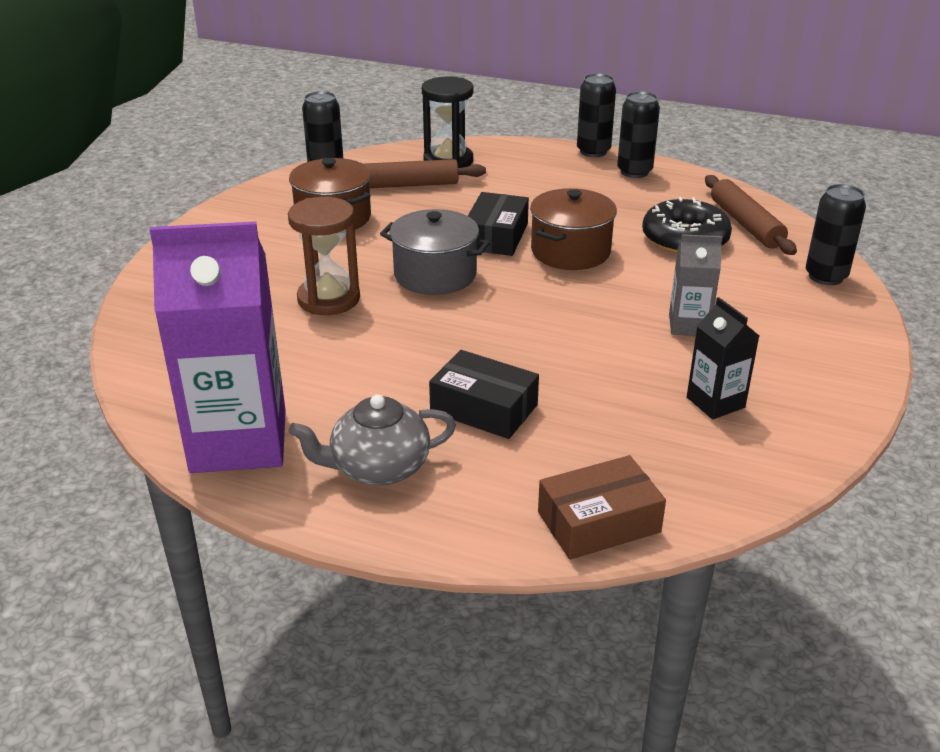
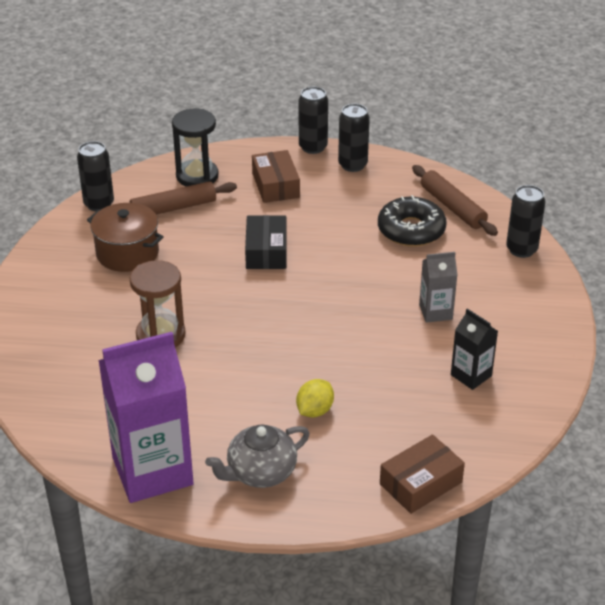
camera: 15 degrees left, 5 degrees up
(435, 275) = (233, 297): grey pot -> none
(484, 408) = (314, 410): black box -> yellow lemon
(535, 179) = (275, 185): none -> brown box
(570, 251) = (329, 257): brown pot -> none

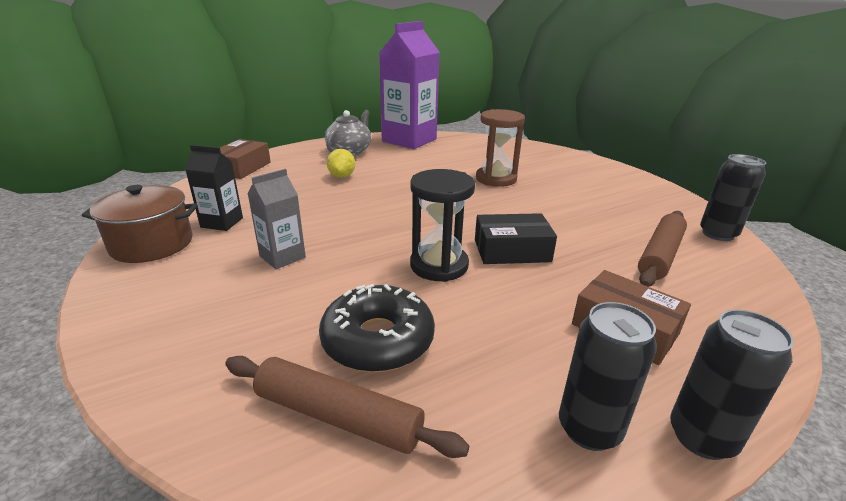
camera: 145 degrees right, 10 degrees down
(127, 253) = (613, 210): brown pot -> brown pot (152, 244)
(197, 176) = (718, 299): black hourglass -> black hourglass (439, 265)
(266, 251) = (512, 250): black box -> black box turned 60 degrees counterclockwise
(521, 249) = (179, 380): black can -> none

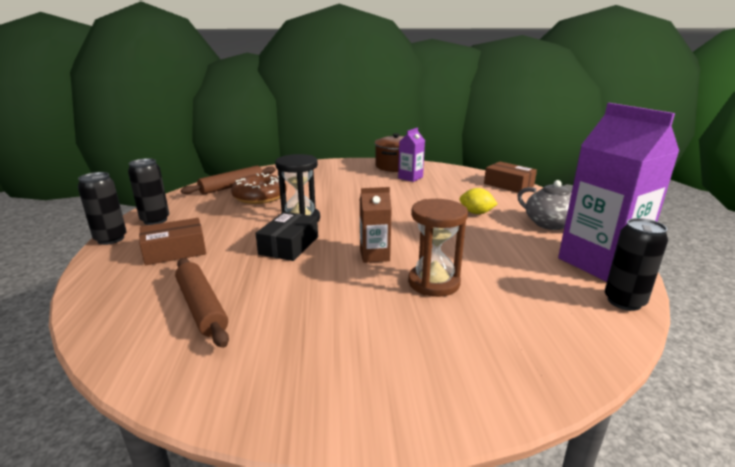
camera: 115 degrees right, 5 degrees down
(222, 222) = (410, 177): black carton -> purple carton
(282, 257) = (354, 187): grey carton -> none
(378, 340) = (260, 196): black donut -> brown donut
(480, 204) = (374, 255): none -> brown carton
(717, 234) = (172, 377): black can -> black can (624, 301)

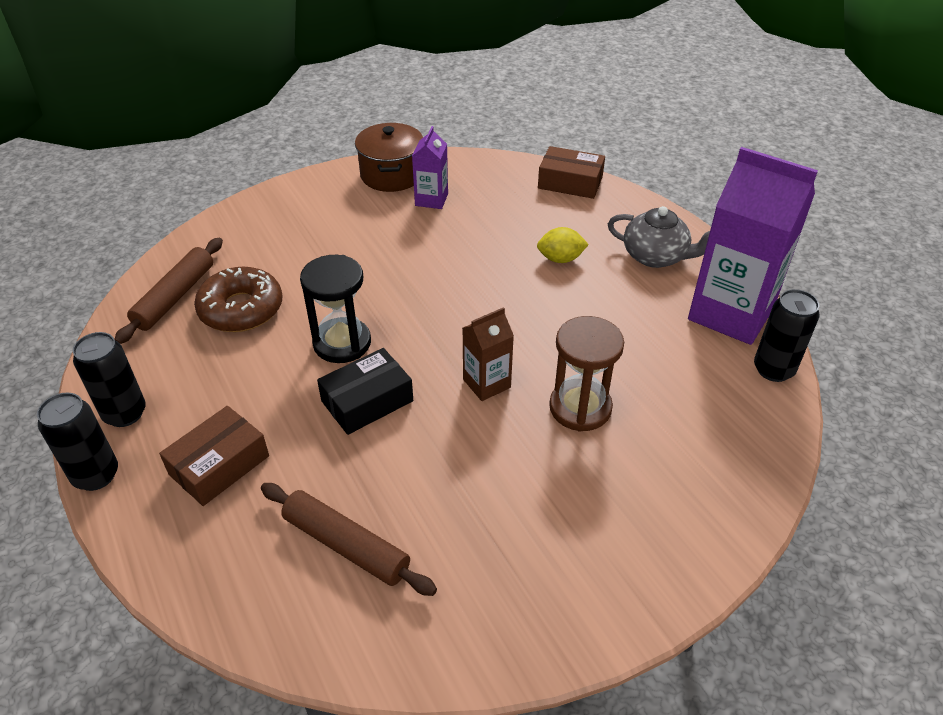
camera: 25 degrees left, 20 degrees up
(289, 245) = (367, 401): black box -> black box turned 60 degrees clockwise

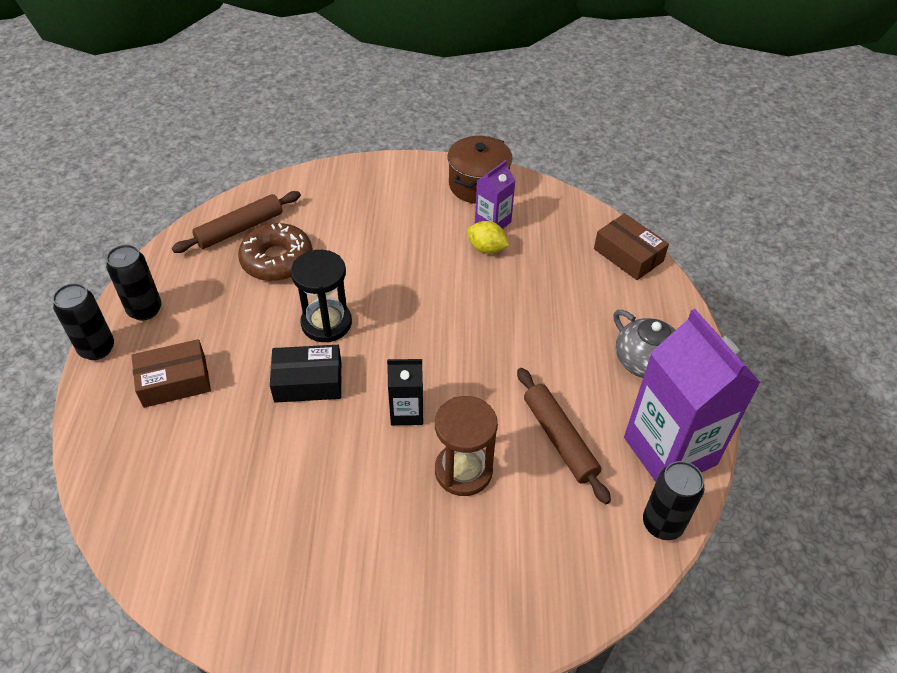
camera: 30 degrees right, 5 degrees up
(346, 545) = (210, 489): brown rolling pin -> brown rolling pin (559, 439)
(486, 383) = (407, 412): brown carton -> black carton
(560, 259) = (558, 327): yellow lemon -> yellow lemon (486, 248)

